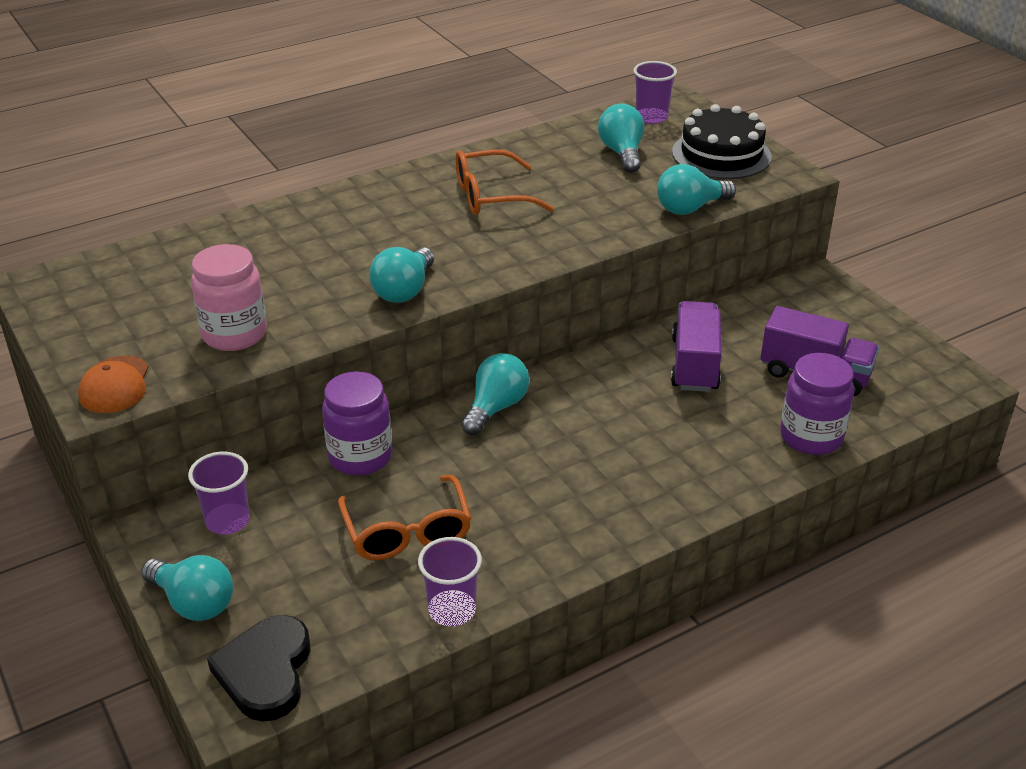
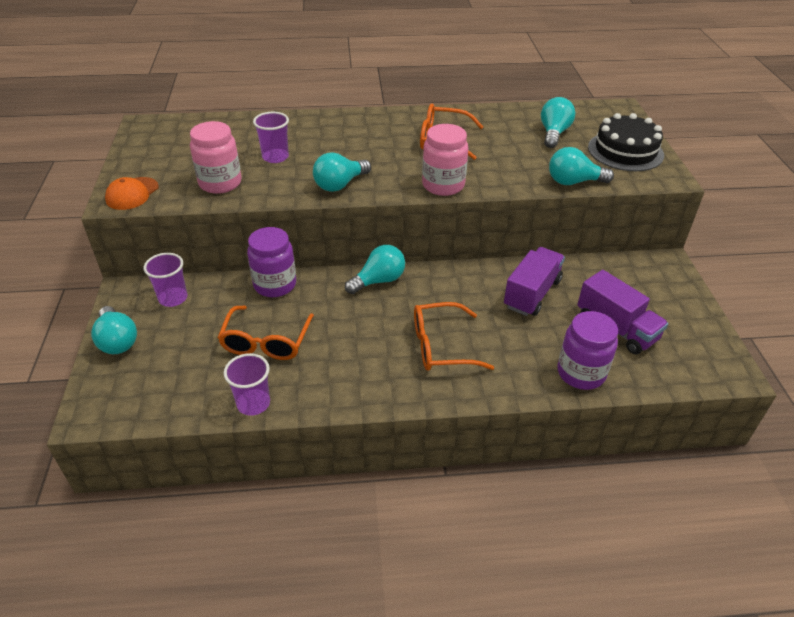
camera: 25 degrees right, 5 degrees up
(265, 672) = (121, 399): black heart -> none
(538, 255) = (443, 185): none -> pink jar
(632, 461) = (440, 346): none -> orange glasses
(651, 117) = (593, 115): purple cup -> purple cup (275, 157)

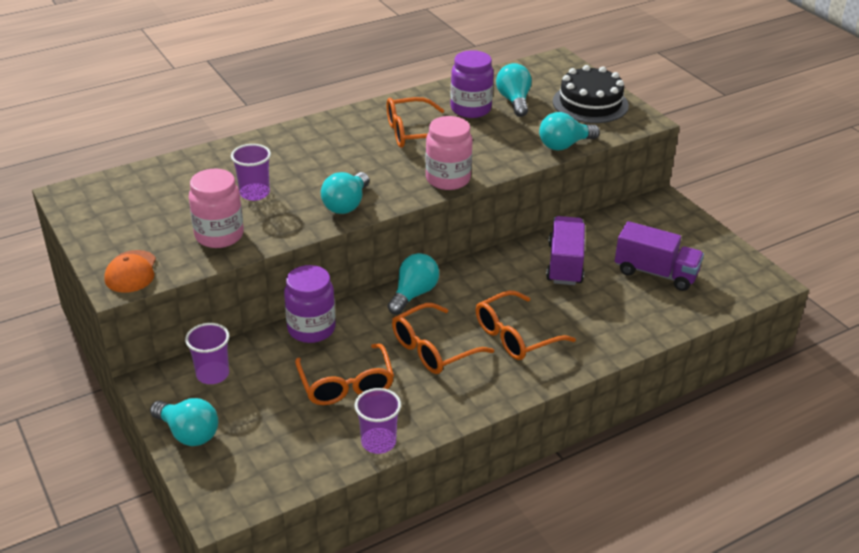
camera: 25 degrees left, 5 degrees down
(360, 334) = (433, 349): none -> orange glasses
(581, 373) = (650, 320): purple jar -> purple jar (470, 109)

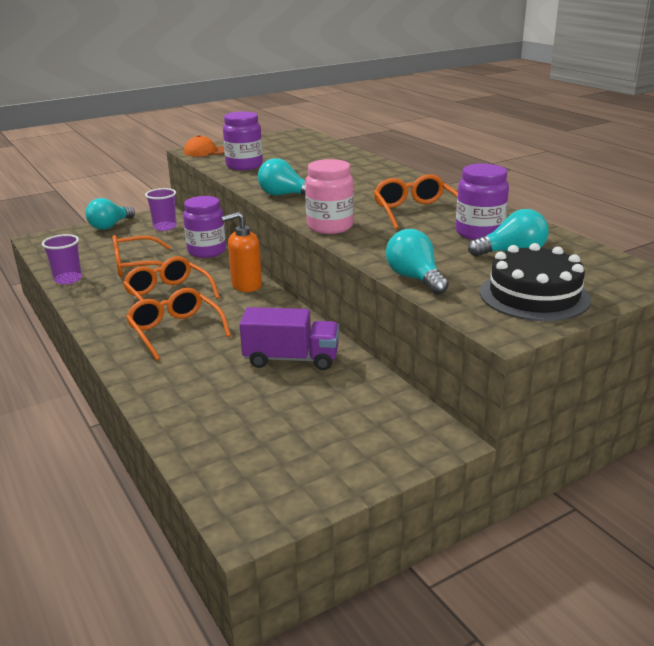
camera: 90 degrees right, 10 degrees down
(219, 235) = (244, 166): pink jar -> purple jar
(254, 193) = (301, 170): purple cup -> none
(413, 294) = (246, 285): turquoise light bulb -> orange soap dispenser
(655, 273) = (272, 420): purple truck -> none

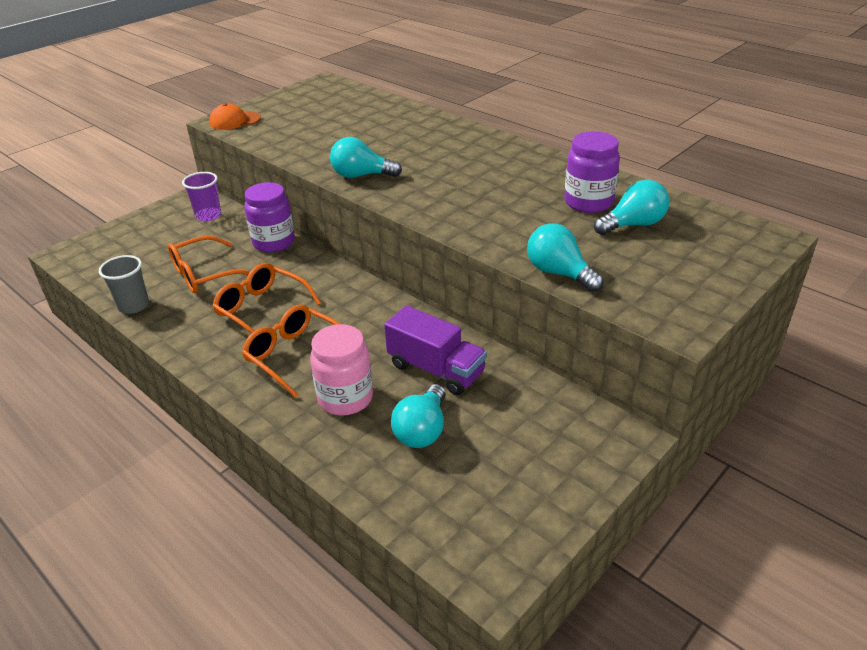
camera: 15 degrees left, 10 degrees up
(68, 279) = (133, 305): purple cup -> grey cup
(110, 226) = (142, 222): turquoise light bulb -> turquoise light bulb (422, 430)
(244, 166) = (292, 137): purple jar -> none
(246, 285) = (340, 282): orange soap dispenser -> none
(291, 359) = (436, 369): purple truck -> purple truck turned 45 degrees clockwise
(330, 227) = (435, 214): pink jar -> pink jar (345, 398)
(415, 211) = (510, 181): orange glasses -> none
(534, 295) = (682, 277): black cake -> none

